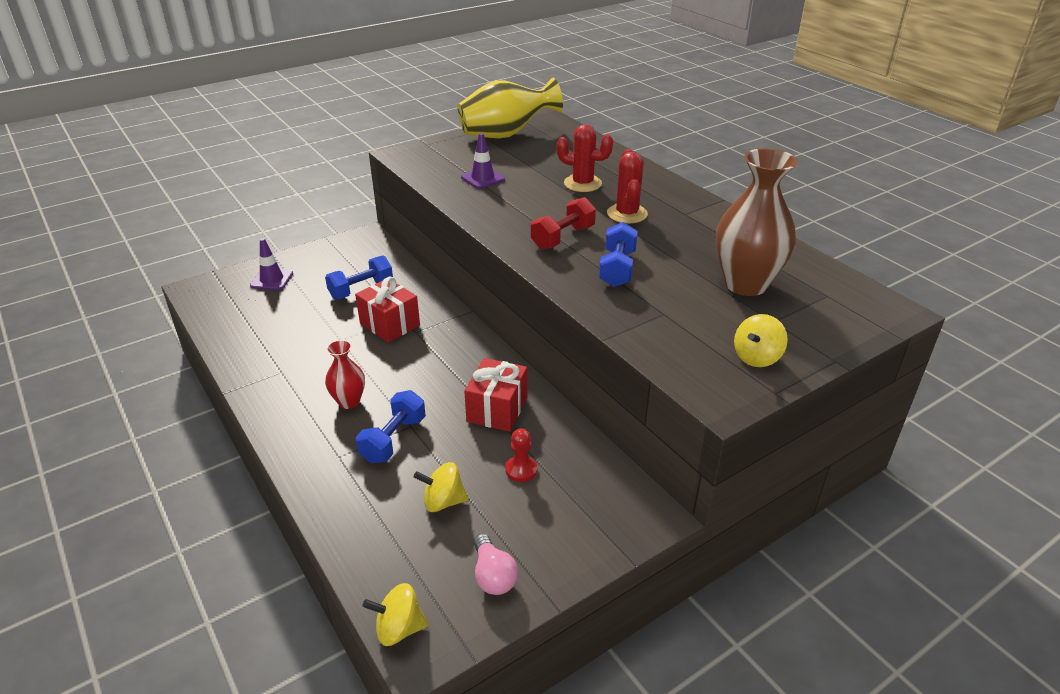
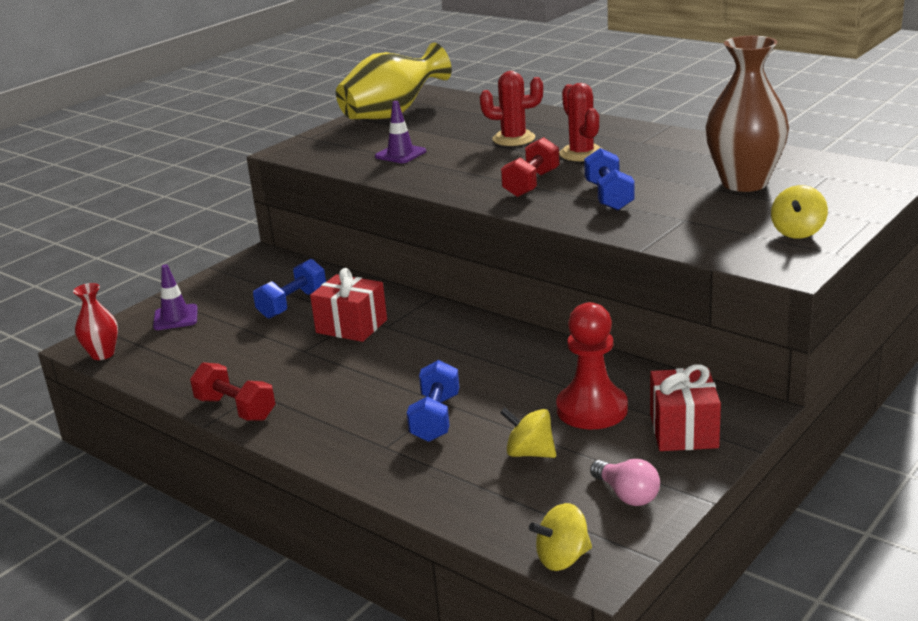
camera: 15 degrees left, 10 degrees down
(256, 383) = (235, 409): none -> red dumbbell
(349, 401) = (359, 399): red vase -> red vase (102, 354)
(443, 501) = (530, 453): yellow spinning top -> yellow spinning top turned 45 degrees clockwise
(497, 409) = (529, 369): red gift -> red gift (683, 431)
(521, 470) = (592, 409): red pawn -> red pawn, size x1.97

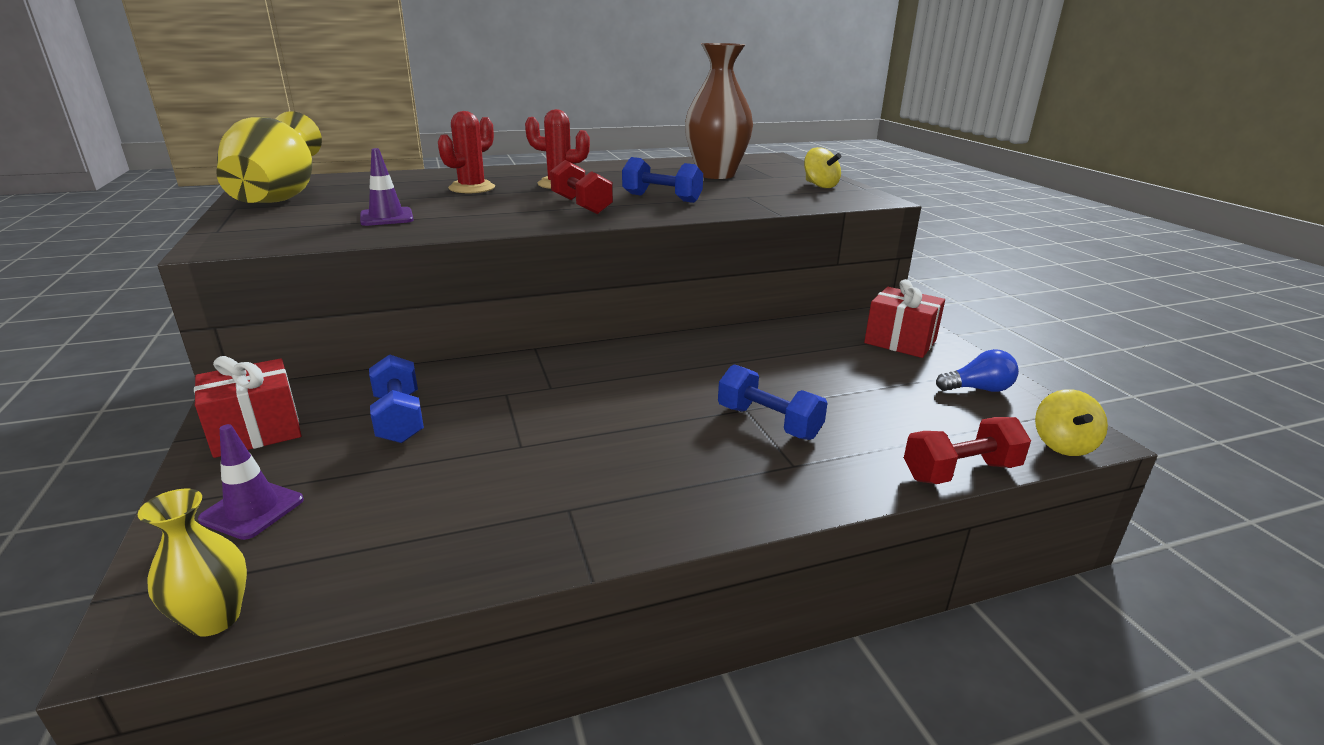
camera: 60 degrees left, 0 degrees up
(102, 354) = (215, 618): red vase -> yellow vase
(235, 409) = (584, 537): red dumbbell -> red dumbbell (960, 472)
(351, 326) = (517, 403): red gift -> red gift (256, 431)
(530, 453) = (878, 402): yellow spinning top -> none
(592, 409) = (833, 358): red pawn -> none
(627, 495) = (978, 389): pink light bulb -> blue light bulb

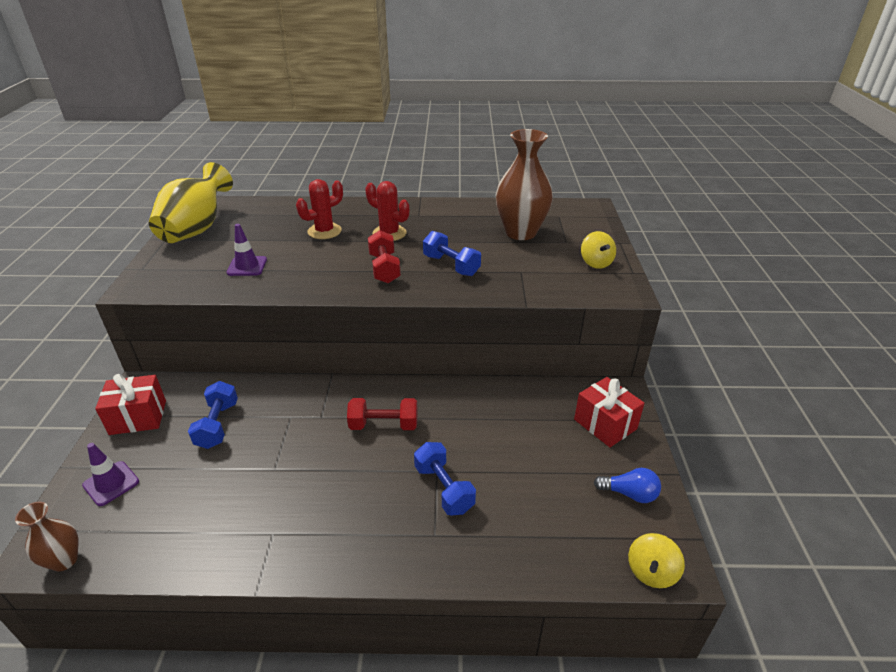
camera: 20 degrees right, 10 degrees up
(215, 618) = (64, 560): yellow vase -> brown vase
(960, 472) = (548, 575): red dumbbell -> red dumbbell (384, 425)

